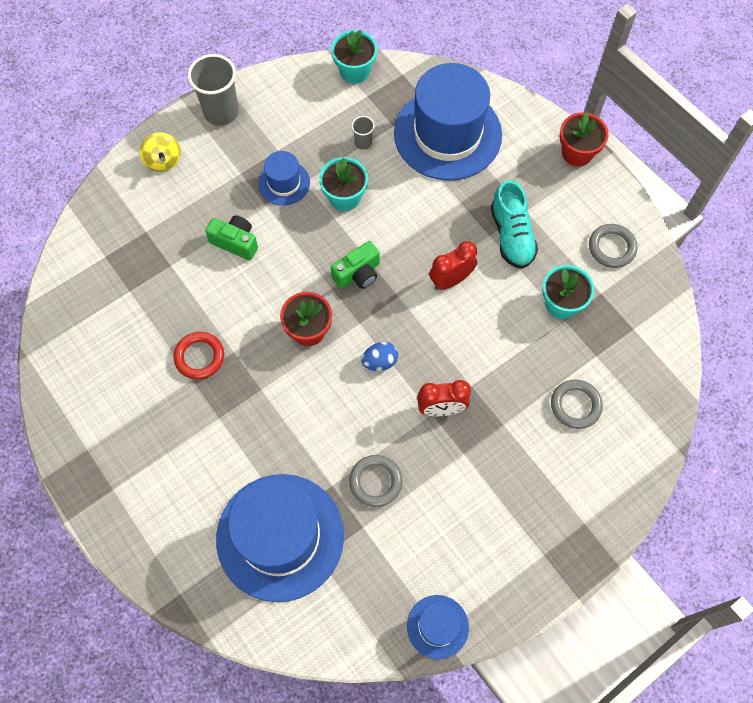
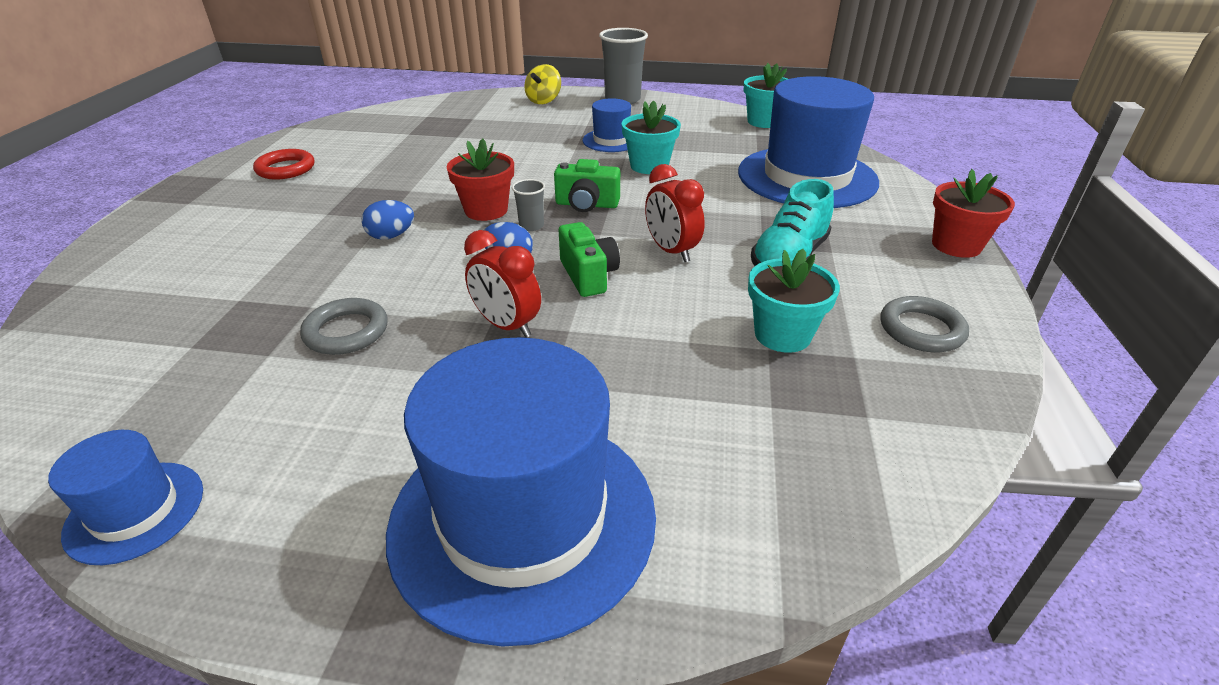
camera: 45 degrees right, 30 degrees down
(199, 357) = (383, 180): red ring -> red ring (285, 169)
(235, 242) = (521, 147): green camera -> green camera (588, 275)
(280, 537) = (203, 307): blue hat -> blue hat (523, 518)
(289, 401) = (391, 236): none -> blue egg
(363, 142) = (714, 150): grey cup -> grey cup (531, 226)
(451, 280) = (671, 251): red clock -> red clock turned 135 degrees counterclockwise
(575, 405) = (672, 432): grey ring -> none

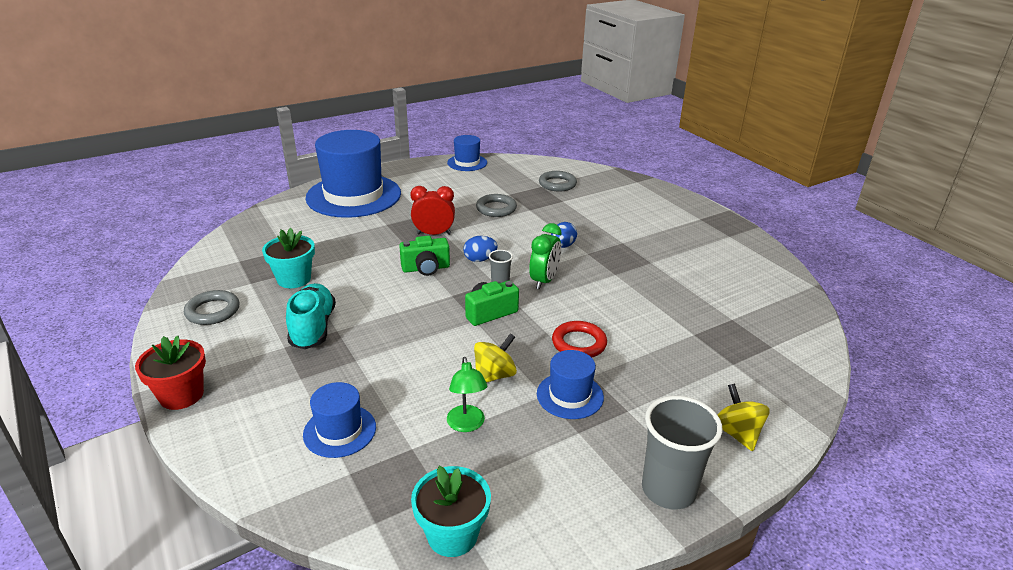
camera: 140 degrees right, 5 degrees down
(163, 337) = (557, 184): none -> grey ring
(285, 169) = (717, 254): red ring -> red ring (579, 343)
(486, 210) = (544, 281): red flower pot -> green clock
(588, 275) = (426, 268): green camera -> green camera turned 45 degrees counterclockwise
(649, 166) = (494, 375): turquoise flower pot -> yellow spinning top
(671, 251) = (394, 301): red clock -> none
(705, 151) = (467, 425): none -> green lamp
(807, 177) = (339, 431): blue hat -> blue hat, size x0.47

